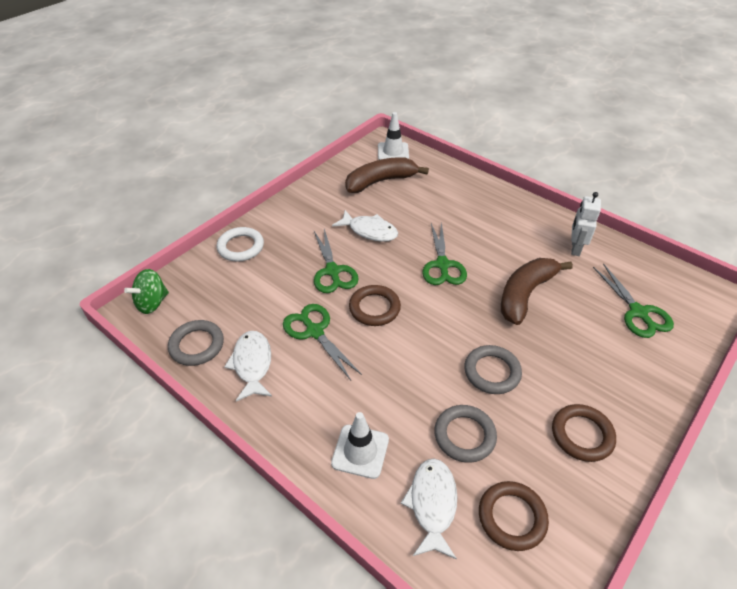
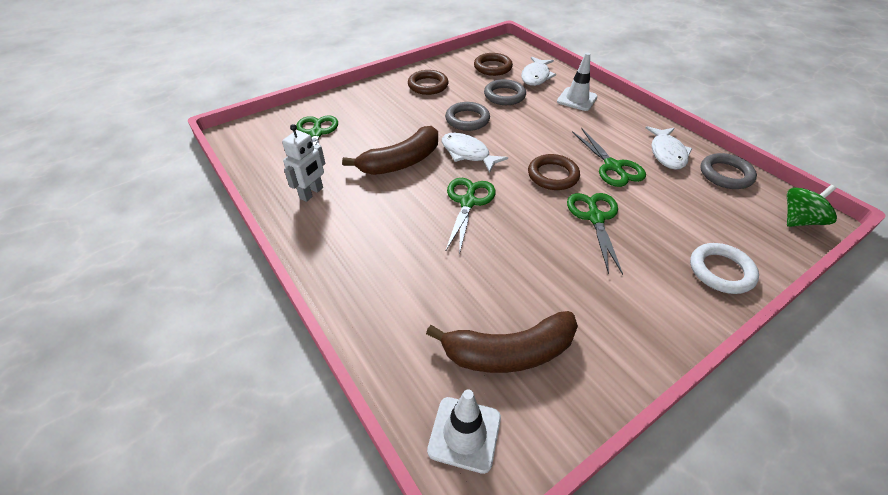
camera: 165 degrees left, 0 degrees up
(369, 231) = (544, 261): white fish -> white fish (468, 153)

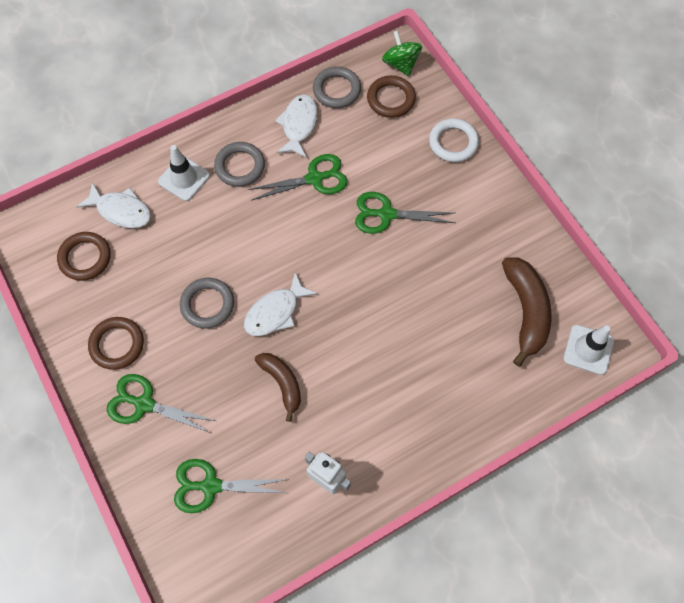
camera: 85 degrees left, 20 degrees up
(401, 162) = (282, 383): brown banana -> brown banana, size x0.64
(468, 202) = (356, 321): green scissors -> green scissors (144, 404)
(504, 95) = (160, 255): grey ring -> grey ring (240, 166)
(553, 175) = (322, 235): brown ring -> brown ring (391, 99)
(666, 153) = (299, 125): white fish -> white fish turned 90 degrees counterclockwise

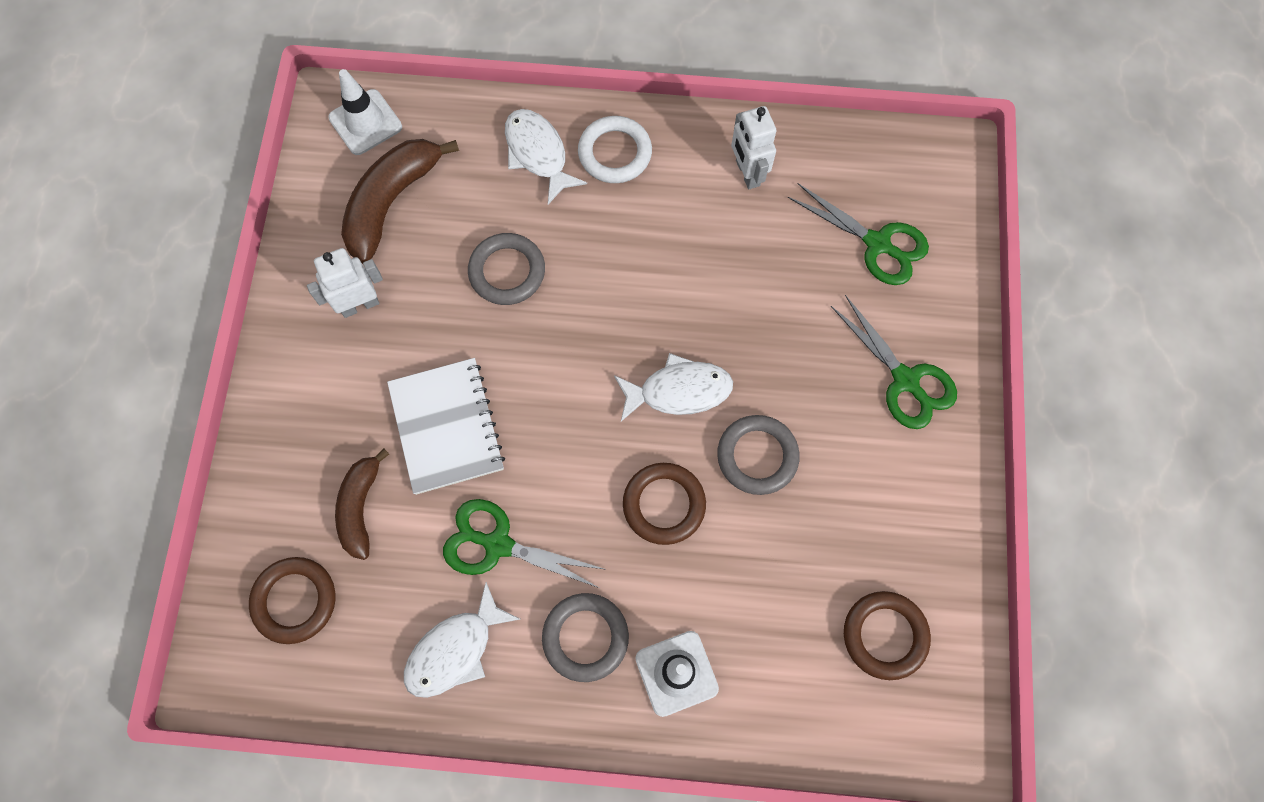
camera: 145 degrees left, 5 degrees up
(117, 344) = (902, 478): brown ring -> brown ring (664, 504)
(121, 211) = (796, 680): white fish -> white fish (538, 153)
(282, 383) = (728, 301): brown banana -> brown banana (360, 507)
(337, 90) = (355, 674): grey ring -> grey ring (507, 271)
(386, 214) = (447, 427): green scissors -> white notebook
(401, 64) = (229, 653): green spinning top -> none
(453, 142) = (275, 470): white ring -> white ring (615, 153)
(488, 244) = (360, 305): none -> white robot

